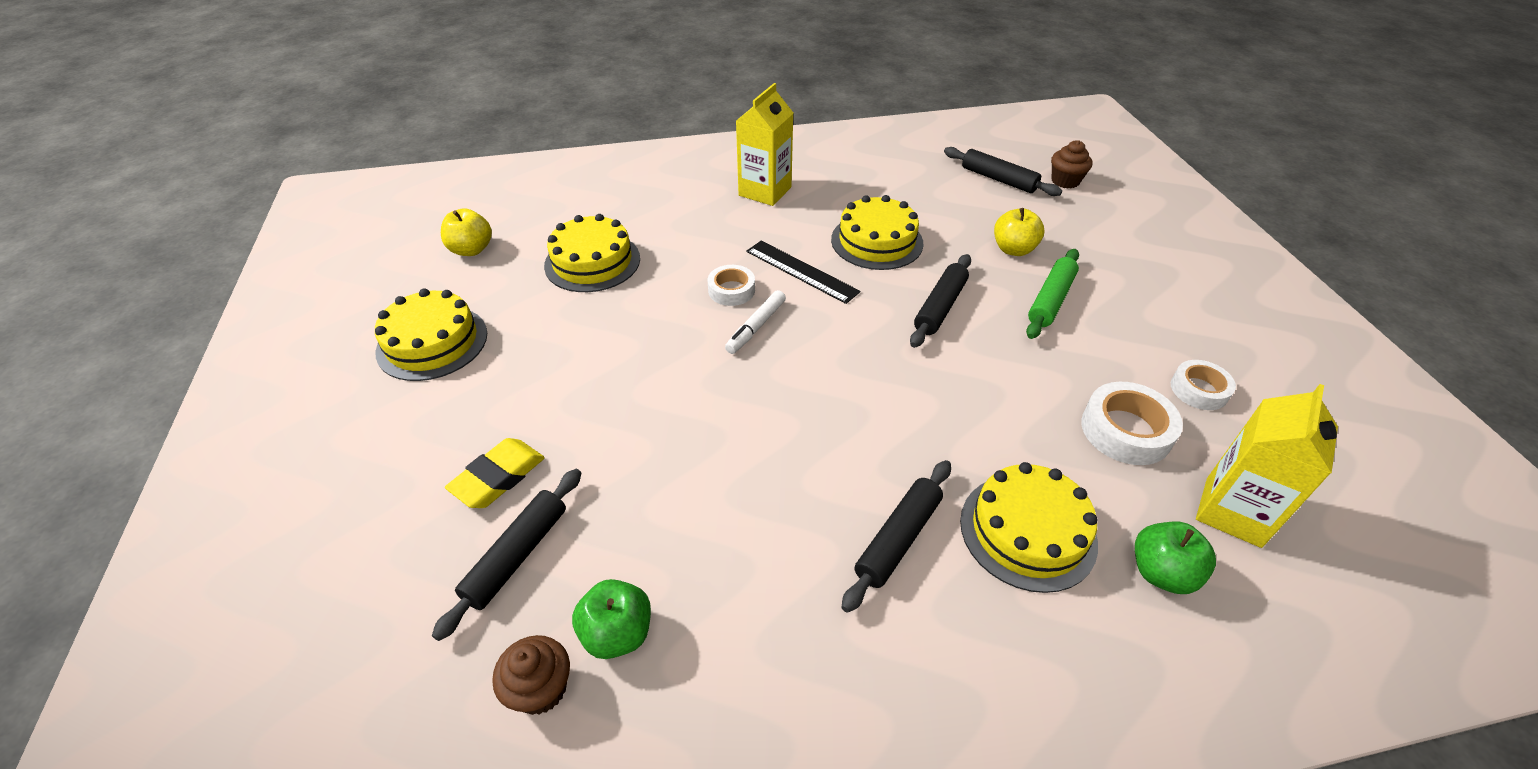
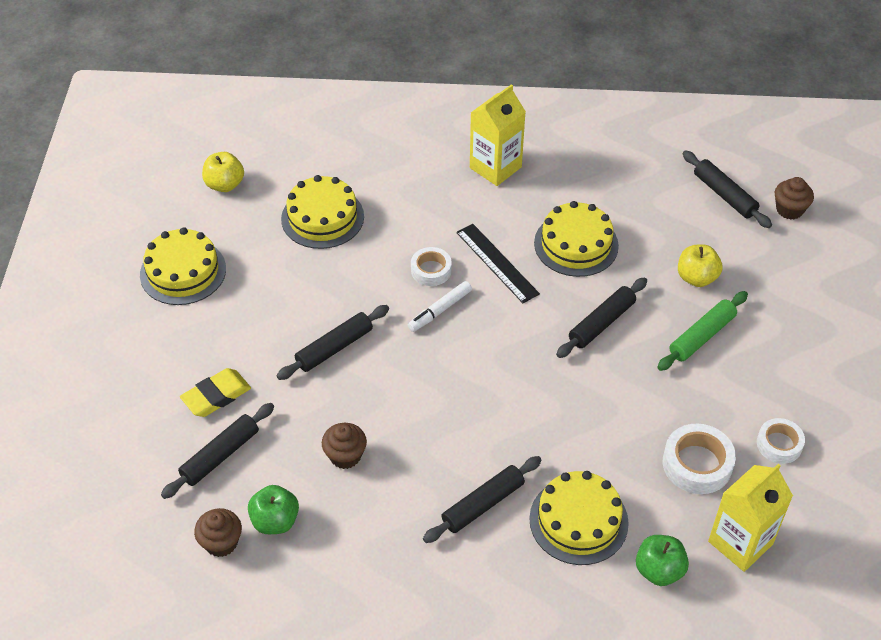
camera: 15 degrees right, 5 degrees up
(642, 390) = (334, 348): none -> black rolling pin
(693, 517) = (345, 456): none -> brown cupcake

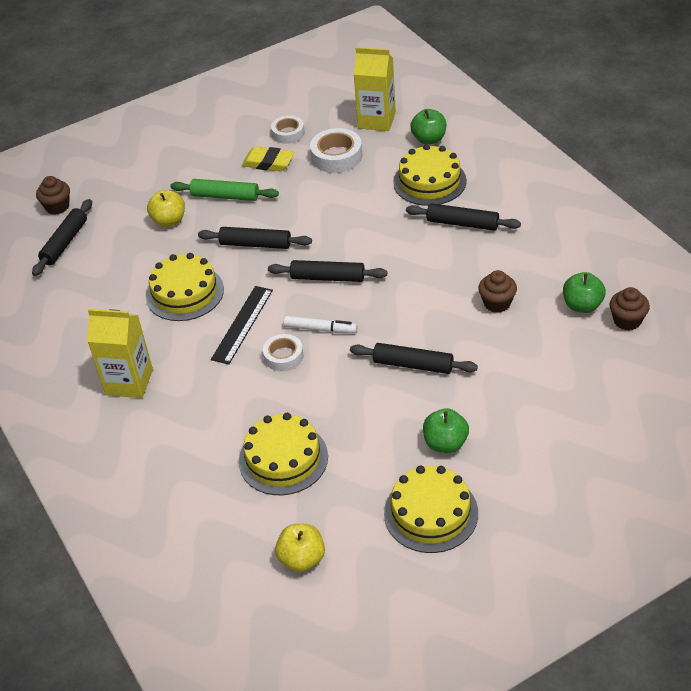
camera: 120 degrees left, 5 degrees down
(216, 396) = (524, 402): yellow eraser -> yellow eraser (268, 162)
(220, 455) = (568, 365): black rolling pin -> black rolling pin (328, 277)
(233, 318) = (445, 443): none -> green apple

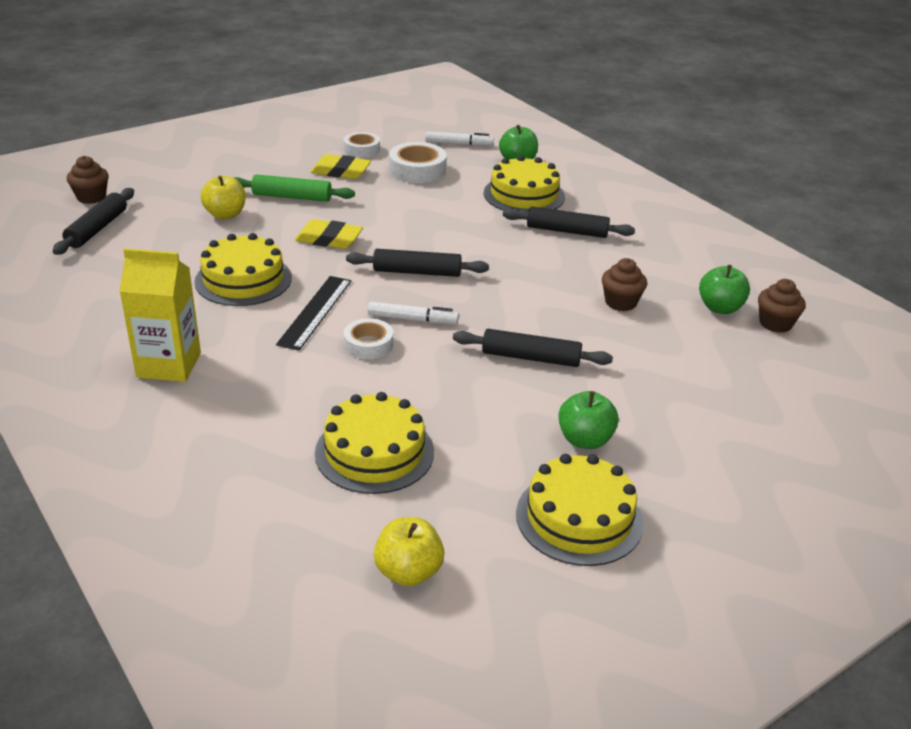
camera: 10 degrees left, 10 degrees down
(255, 244) = (329, 239): black rolling pin -> yellow eraser
(377, 120) = (458, 144): yellow carton -> white marker

